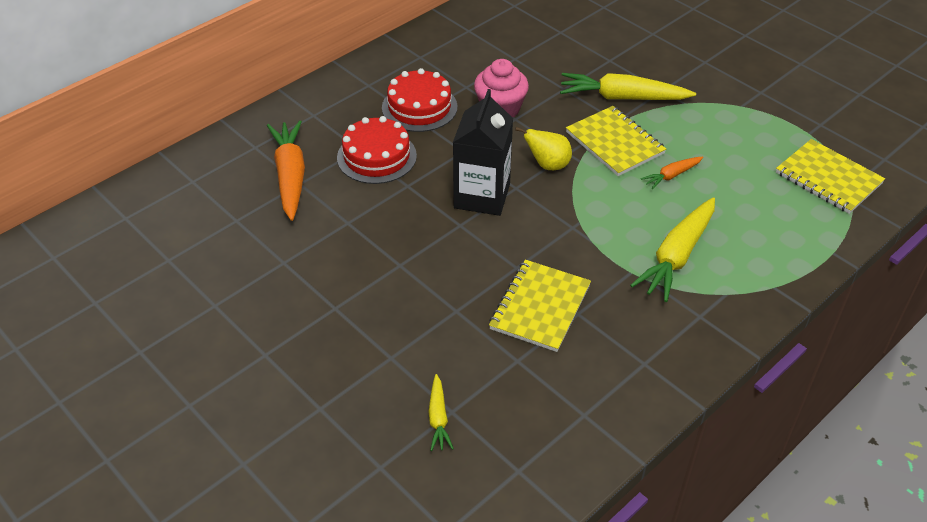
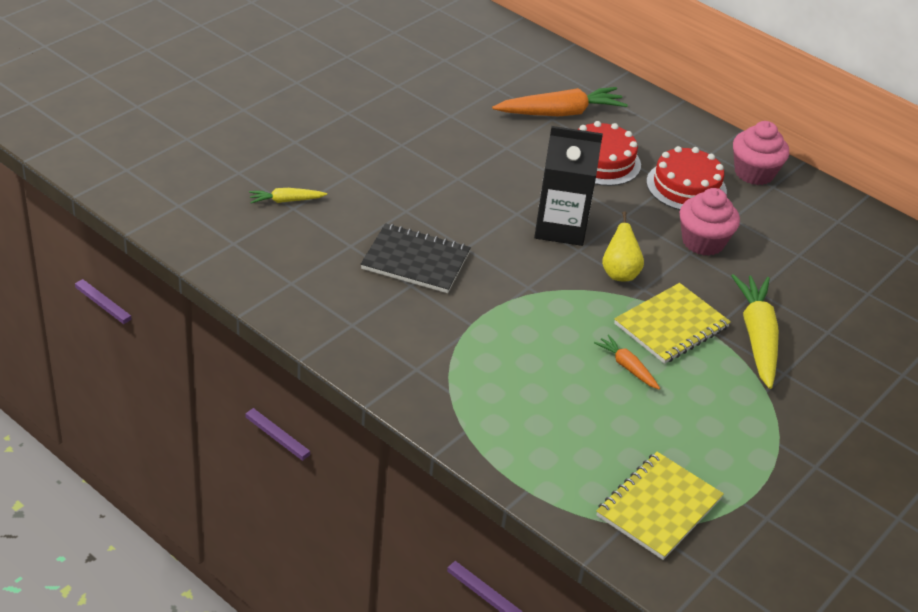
camera: 80 degrees right, 5 degrees down
(400, 64) = (754, 173): none -> pink cupcake
(540, 307) = (415, 261): yellow notebook -> black notebook
(676, 256) = (499, 359): yellow carrot -> none

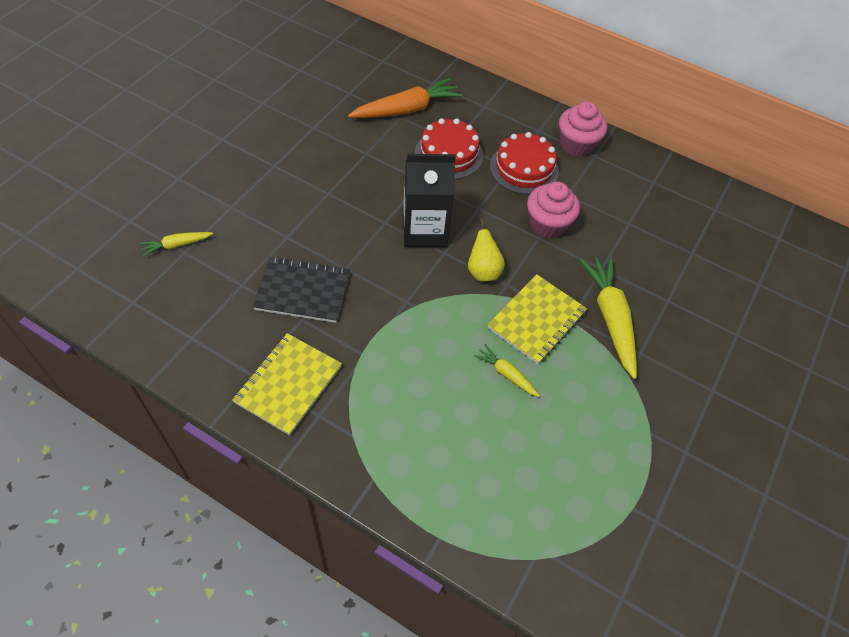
camera: 10 degrees left, 15 degrees up
(627, 367) = (506, 374): orange carrot -> yellow carrot
(658, 507) = (560, 531): yellow notebook -> yellow notebook (288, 384)

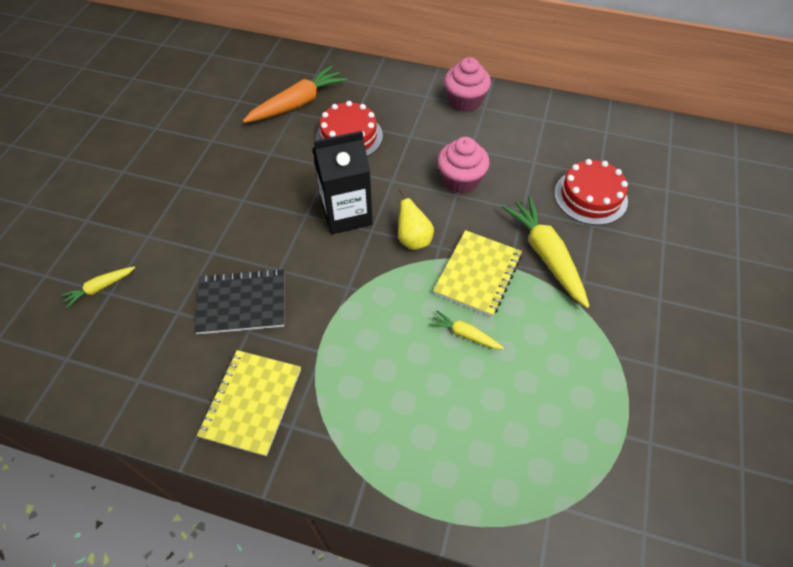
camera: 10 degrees left, 0 degrees up
(524, 168) = (423, 134): red cake -> red cake (590, 196)

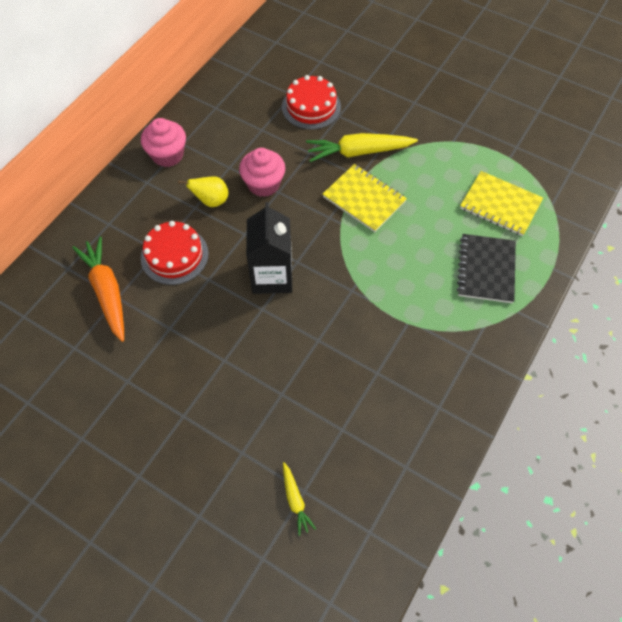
camera: 75 degrees left, 5 degrees up
(242, 303) = (346, 374): black notebook -> black notebook (486, 269)
(251, 402) = (444, 378): yellow notebook -> yellow notebook (500, 205)
(413, 239) = (316, 233): yellow pear -> yellow pear (211, 201)
(465, 334) = (416, 222): yellow carrot -> none

